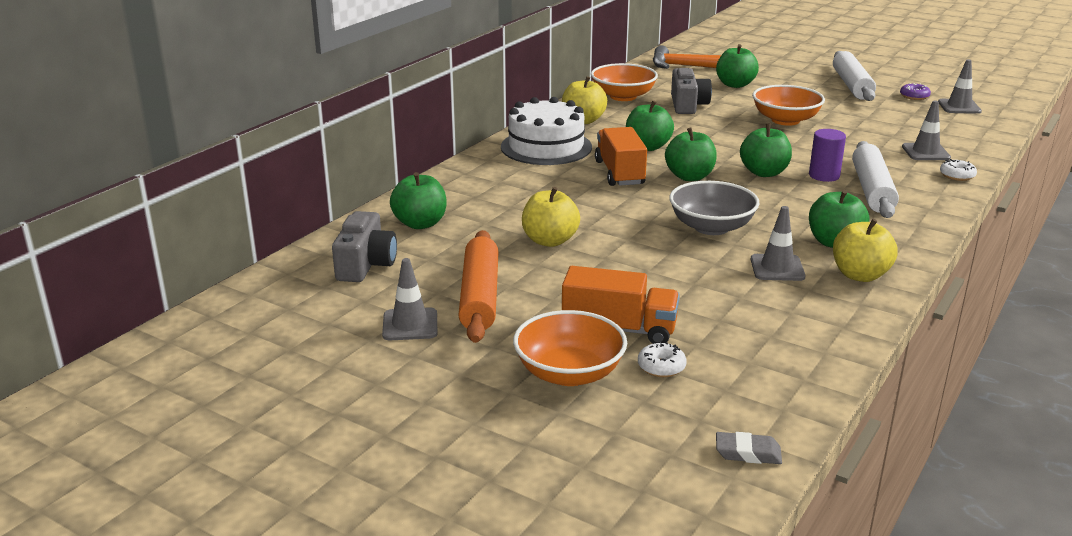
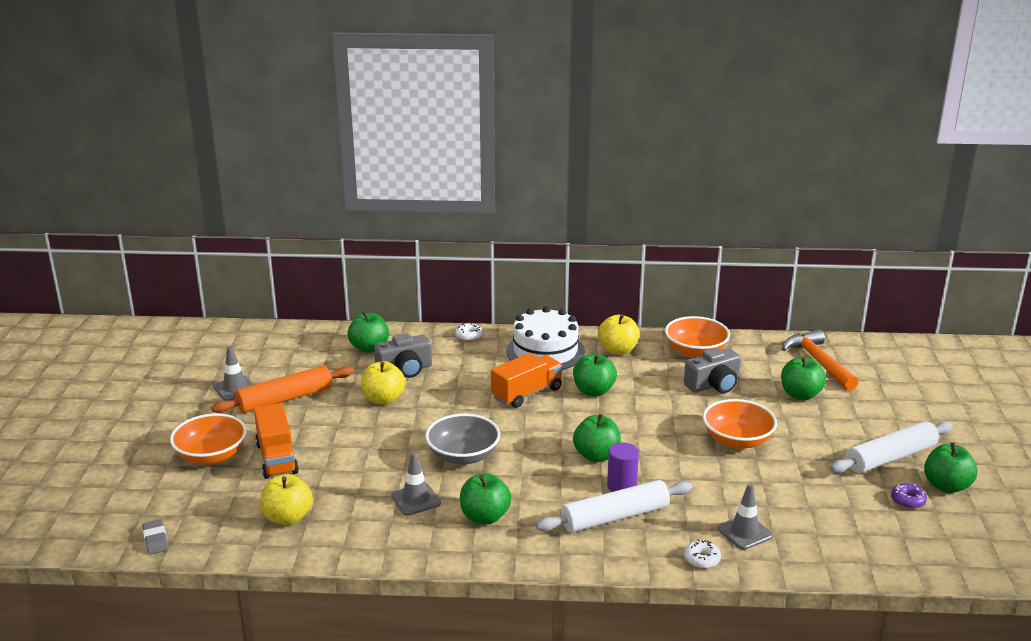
camera: 60 degrees right, 0 degrees up
(366, 265) = (298, 350): grey camera -> grey camera (405, 370)
(661, 367) = (238, 485): white donut -> white donut (469, 336)
(689, 176) = (551, 424): green apple -> green apple (946, 486)
(860, 275) = (434, 539): yellow apple -> yellow apple (288, 517)
(959, 107) = (912, 534): grey traffic cone -> none

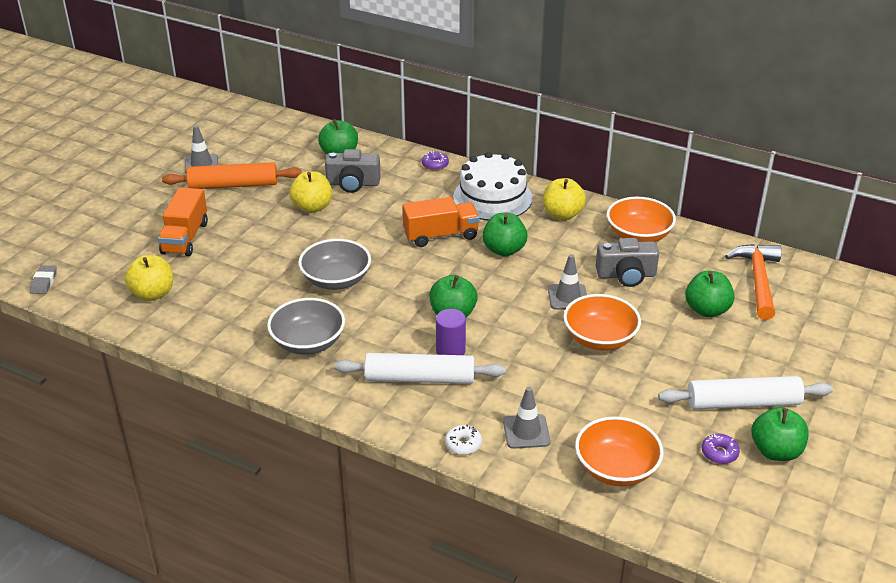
camera: 25 degrees right, 10 degrees up
(211, 456) = (138, 221): orange bowl -> orange bowl (616, 469)
(416, 499) = (264, 309): grey traffic cone -> grey traffic cone (568, 297)
(469, 336) = (435, 165): white donut -> purple donut
(485, 517) = (308, 342): green apple -> grey bowl

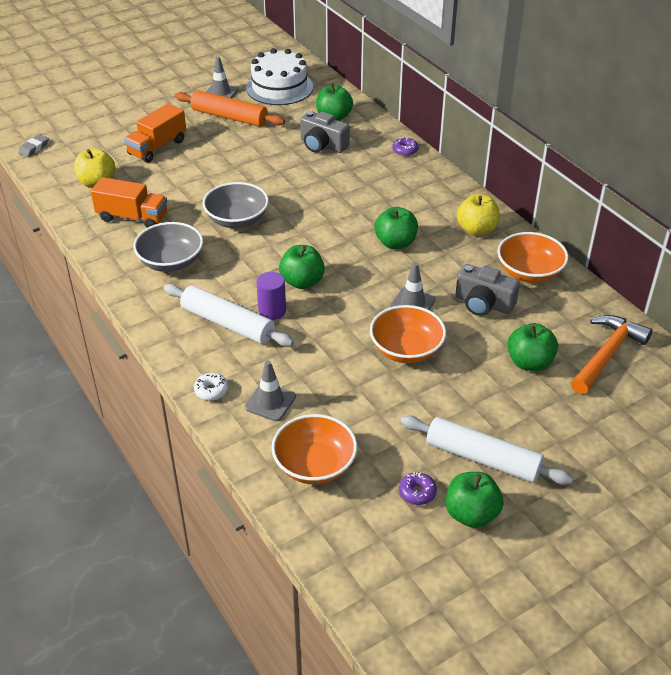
camera: 30 degrees right, 5 degrees up
(312, 207) = (273, 154): yellow apple -> none
(441, 235) = (354, 212): orange truck -> orange truck (132, 217)
(492, 198) = (428, 194): white cake -> white cake (279, 87)

